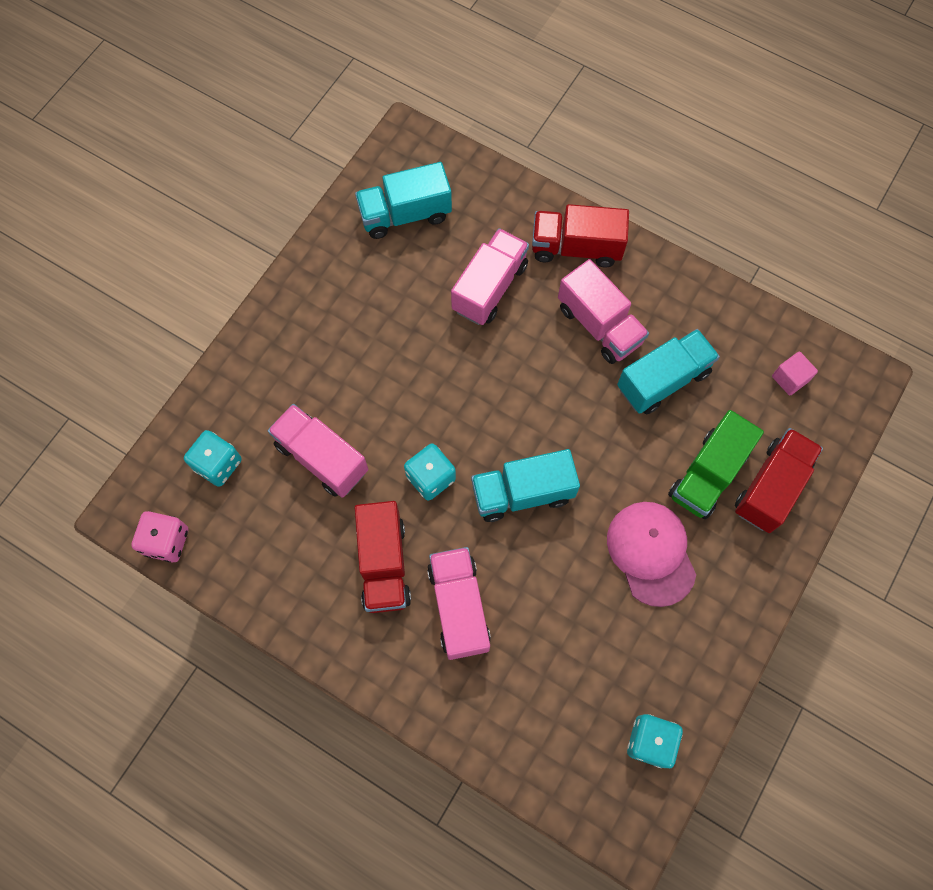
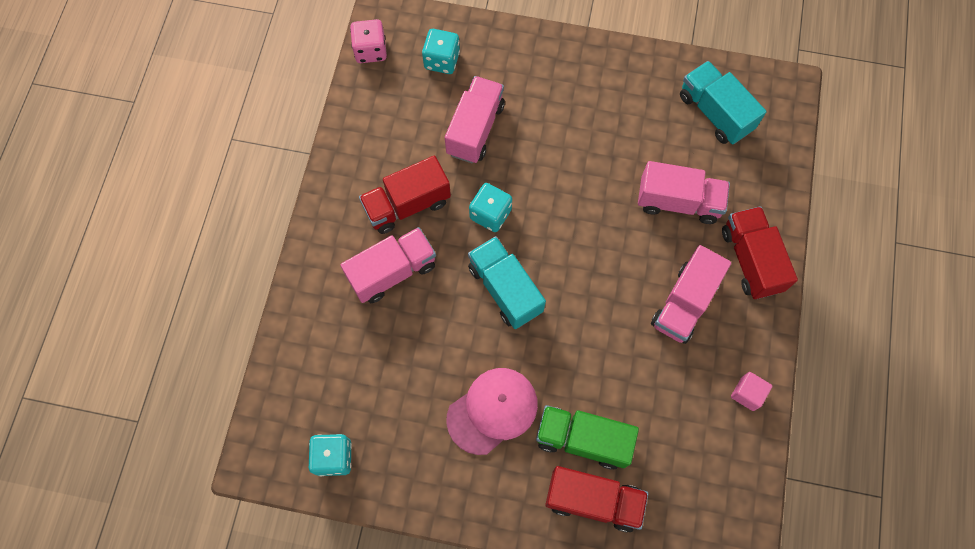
camera: 70 degrees right, 0 degrees up
(663, 380) = (655, 374): turquoise truck -> none
(789, 379) = (707, 490): pink cube -> pink cube (747, 393)

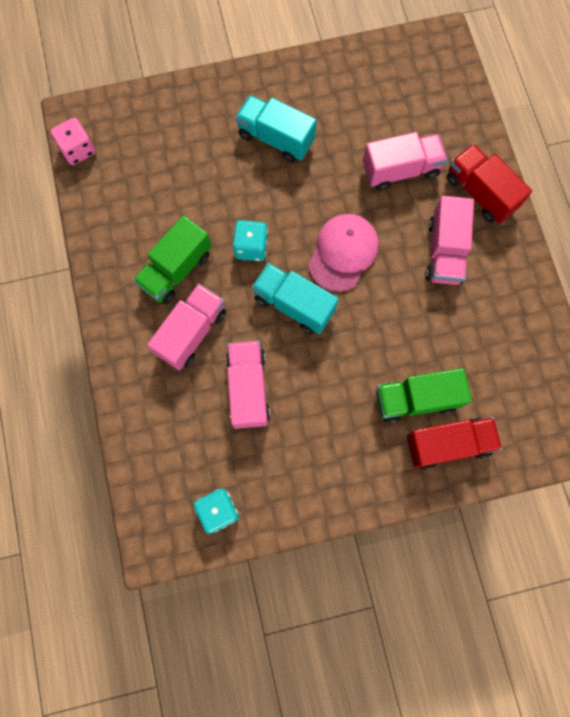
camera: 25 degrees left, 5 degrees up
(407, 205) = (176, 270): red truck -> green truck
(442, 60) = (145, 133): turquoise dice -> none
(475, 129) = (203, 180): pink truck -> pink truck (248, 388)
(492, 410) = (332, 410): pink cap -> pink cap (343, 253)
(715, 113) = (395, 84): turquoise truck -> turquoise truck (276, 138)
(747, 393) = (527, 302): pink cube -> none

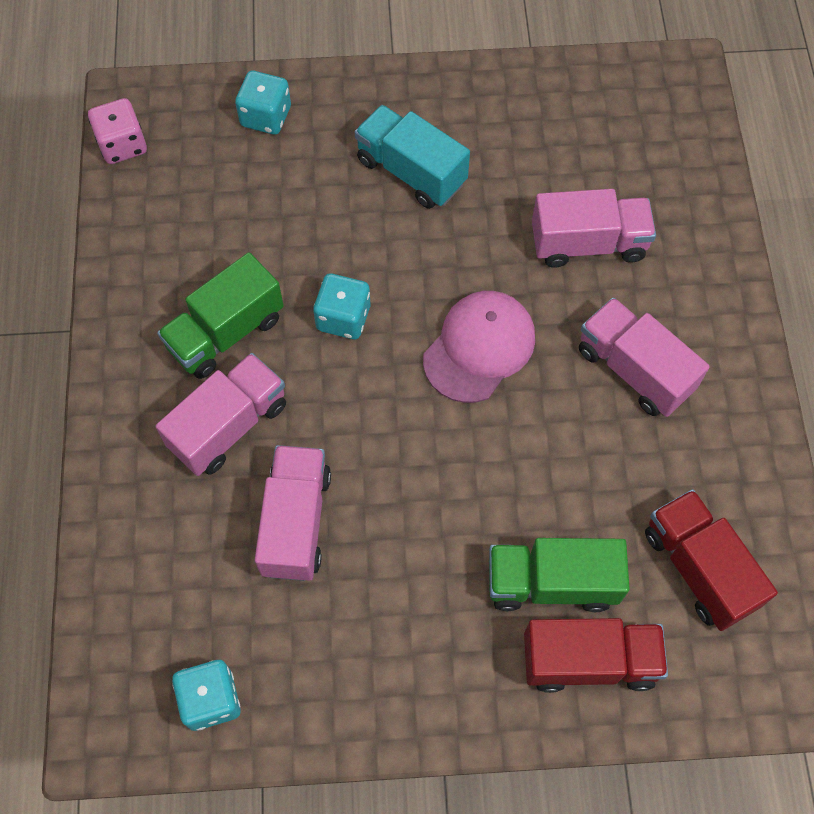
camera: 10 degrees right, 10 degrees down
(171, 114) = (266, 117): none -> turquoise dice
(294, 305) = (390, 410): turquoise truck -> none
(444, 251) = (634, 370): pink truck -> pink truck turned 120 degrees clockwise
(480, 193) = (703, 294): red truck -> red truck (699, 568)

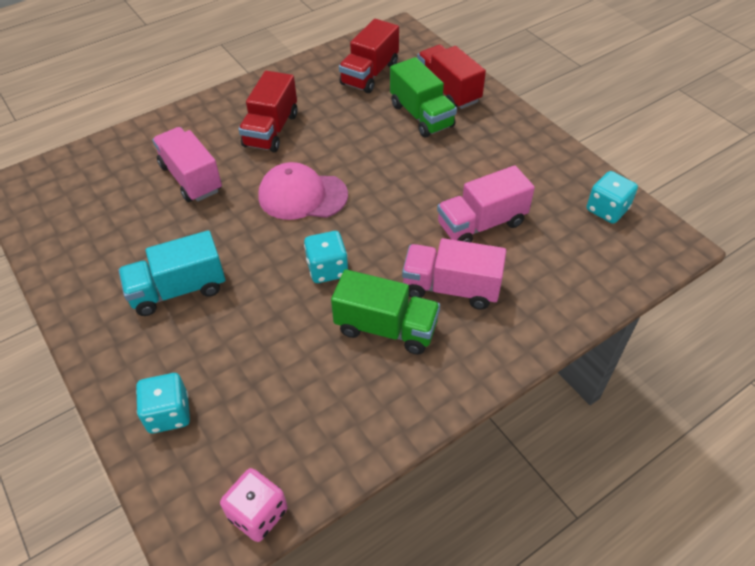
camera: 120 degrees left, 15 degrees down
(411, 172) = (178, 290): turquoise truck -> turquoise truck turned 60 degrees clockwise
(634, 370) = (271, 130): pink truck -> red truck

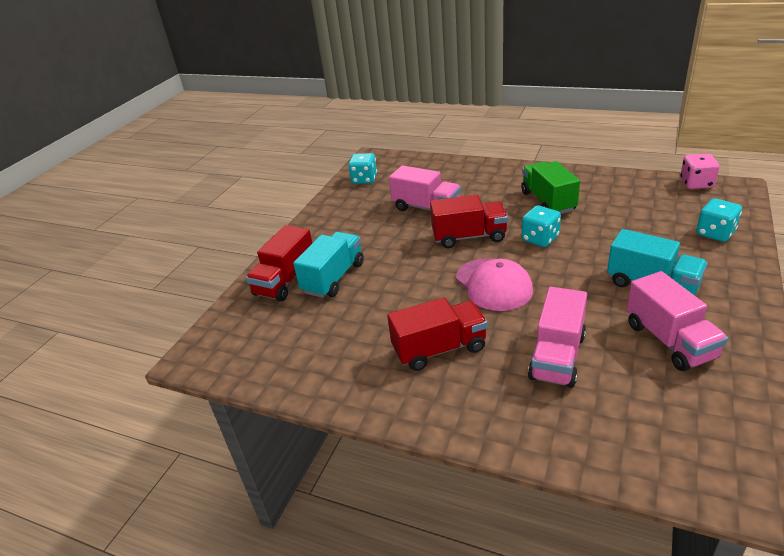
camera: 120 degrees left, 15 degrees down
(369, 74) = (293, 336): red truck -> red truck (469, 237)
(421, 116) = (333, 278): green truck -> turquoise truck
(451, 288) = (490, 196): pink truck -> pink truck (669, 341)

